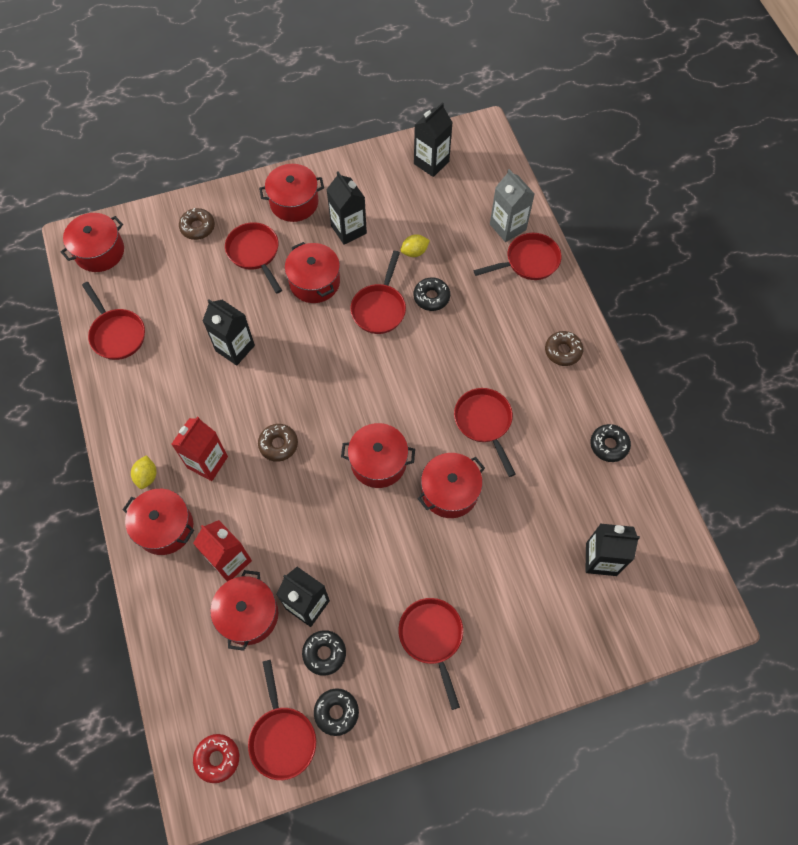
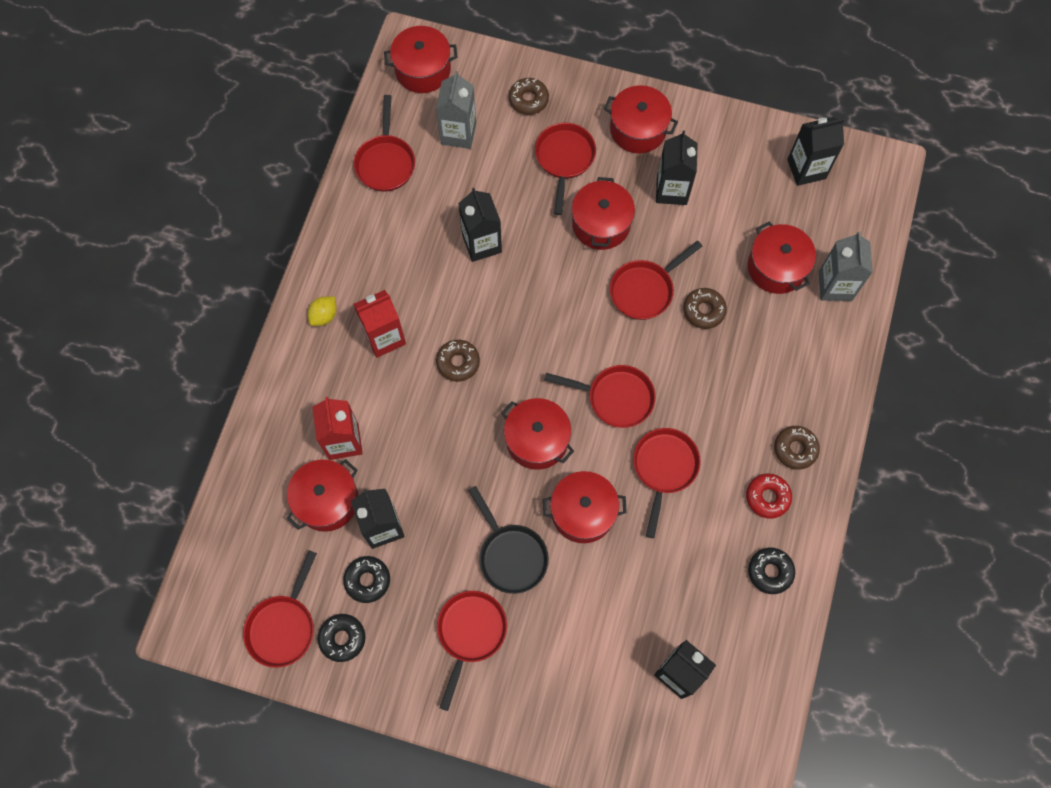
camera: 35 degrees right, 5 degrees up
(160, 281) = (458, 133): none -> grey carton
(165, 527) = (309, 373): red pot -> red pot (776, 267)
(217, 758) = (220, 605): red donut -> red donut (767, 497)
(414, 252) = (720, 253): yellow lemon -> none
(420, 559) = (510, 555): none -> black pan
(431, 297) = (703, 310): black donut -> brown donut
(528, 261) = (829, 335): red pan -> red pan (615, 398)

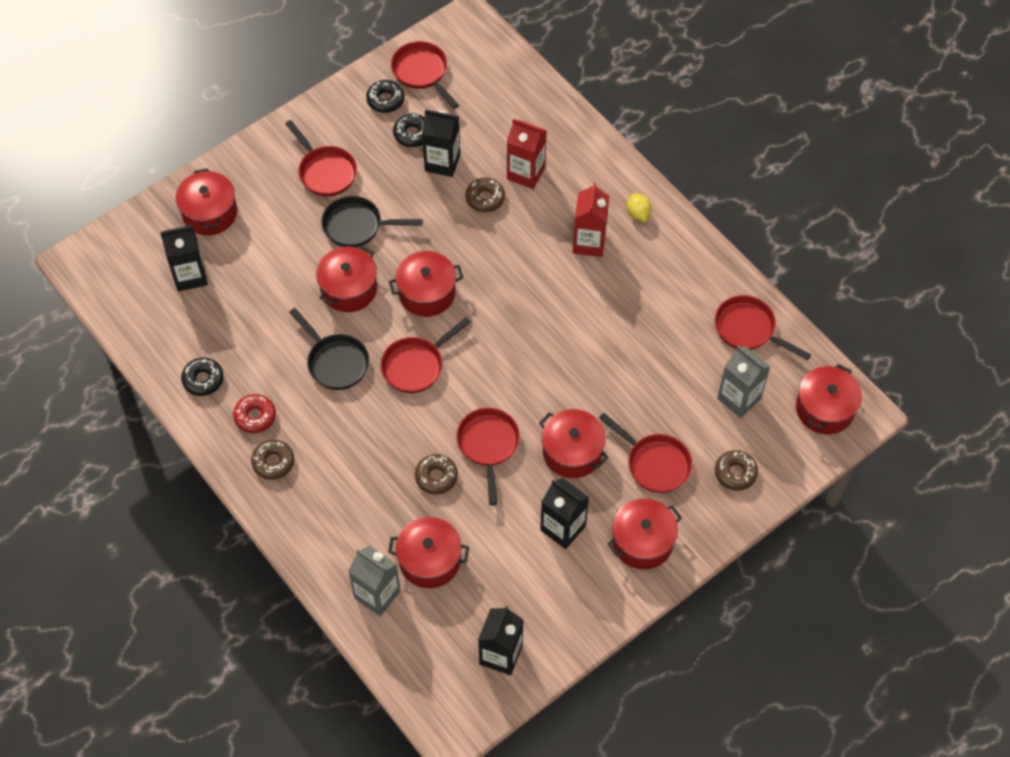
camera: 125 degrees right, 10 degrees down
(327, 500) = (489, 141): red pot -> red pot (210, 213)
(458, 362) = (530, 278): brown donut -> brown donut (485, 198)
(482, 243) = (620, 354): black carton -> none
(664, 468) = (335, 362): red pan -> black pan

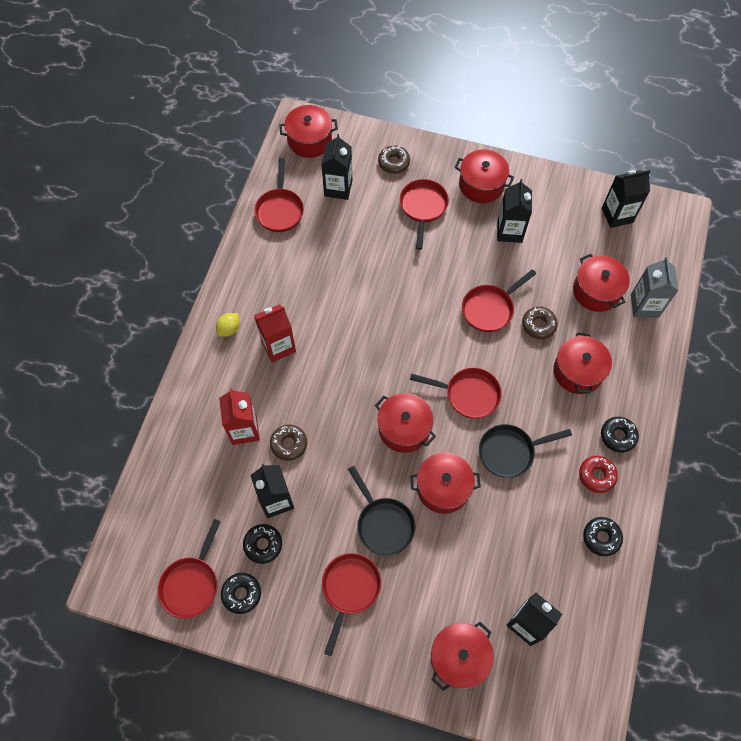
camera: 125 degrees left, 5 degrees up
(273, 462) = (618, 436): brown donut -> black donut
(335, 362) = (510, 452): black pan -> black pan turned 120 degrees counterclockwise
(572, 452) = (453, 257): red pot -> red pot (578, 371)
(739, 398) = (338, 188): grey carton -> black carton

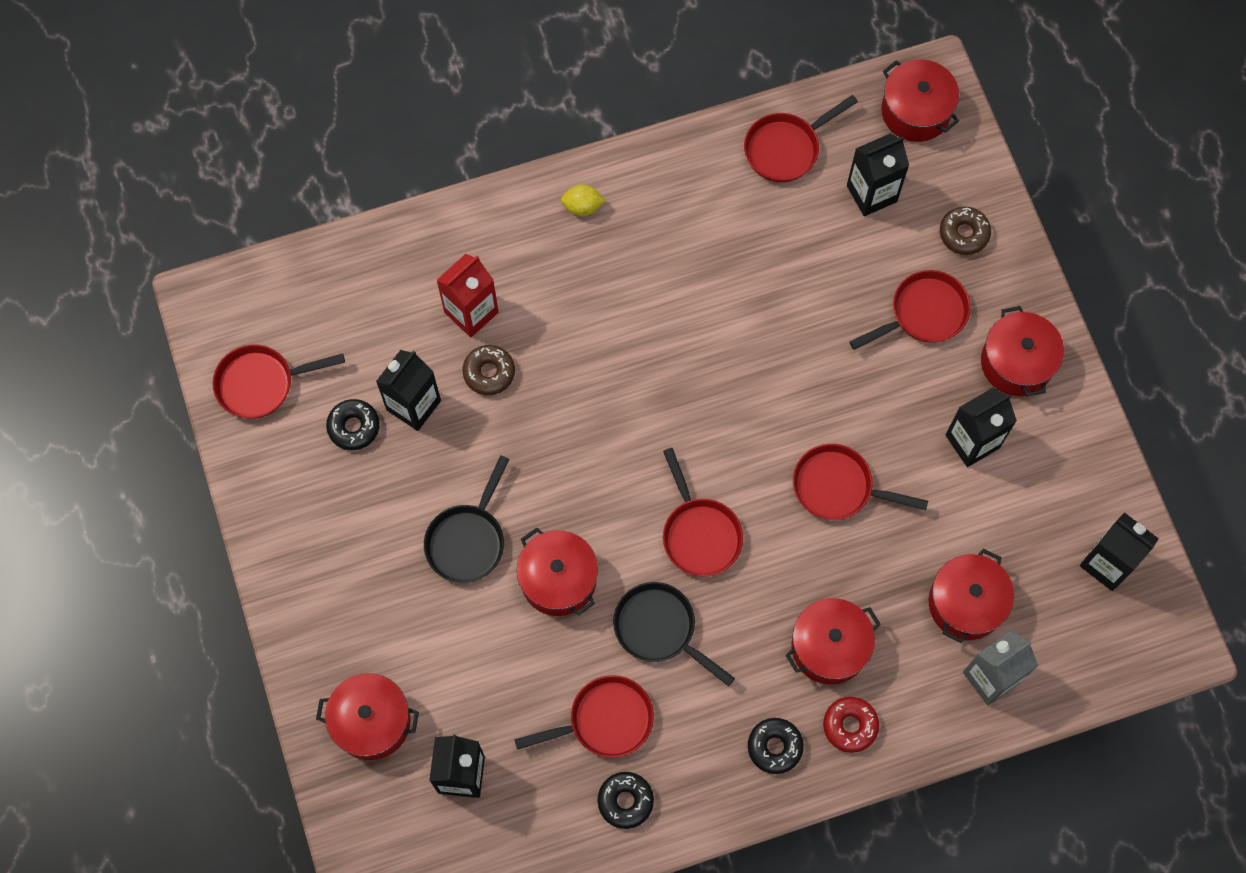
camera: 55 degrees right, 5 degrees up
(241, 594) = (285, 443): black donut -> none
(278, 346) = (601, 276): red carton -> none
(350, 589) = (367, 554): red pan -> red pan (605, 720)
(404, 428) = (600, 487): red pot -> none
(538, 325) = (859, 560): brown donut -> none
(596, 475) = (702, 750): red donut -> red donut (850, 726)

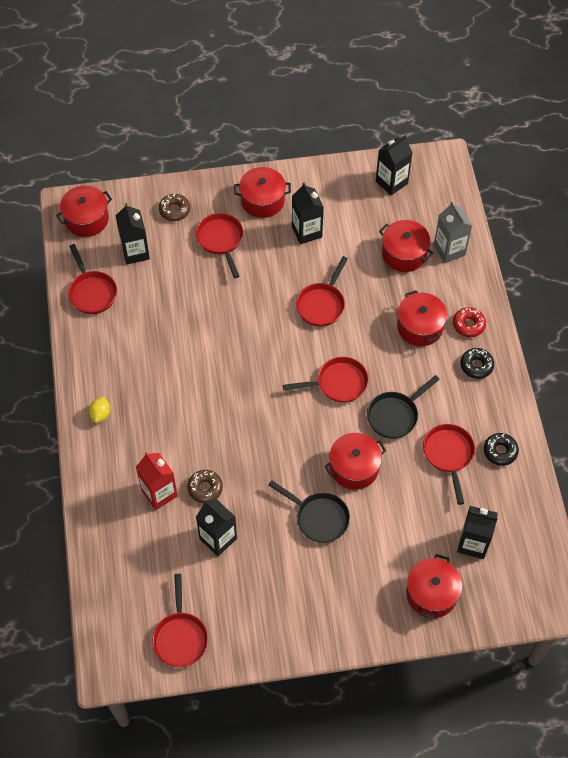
camera: 80 degrees left, 10 degrees down
(354, 427) = (225, 579): black donut -> none

